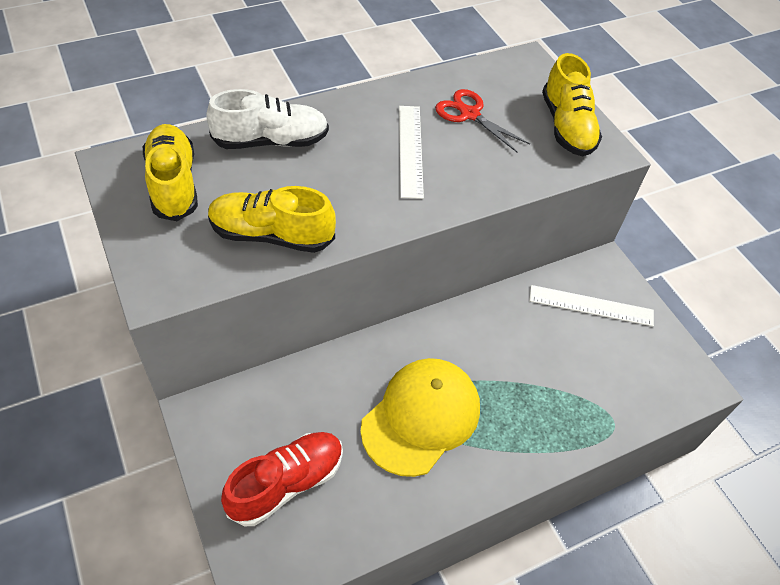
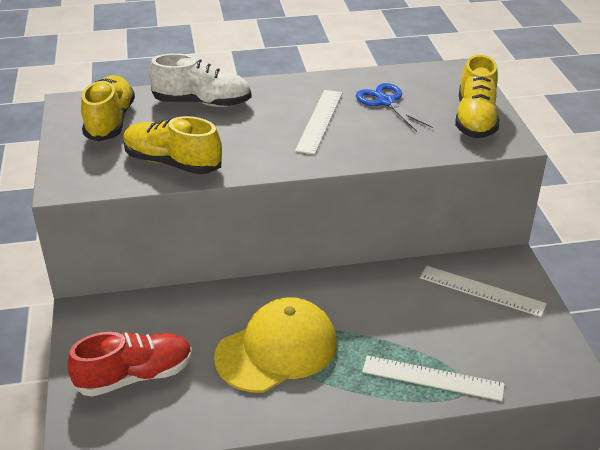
camera: 20 degrees right, 15 degrees down
(469, 114) = (386, 102): red scissors -> blue scissors
(580, 419) = (432, 378): none -> white ruler

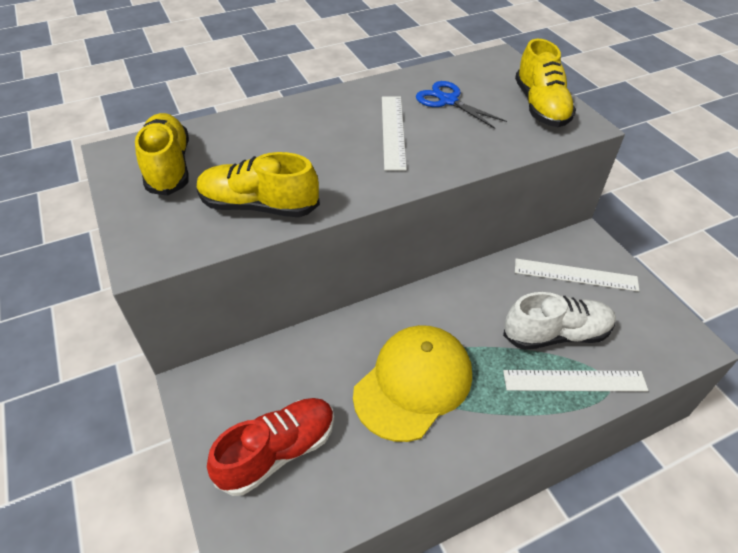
camera: 15 degrees left, 10 degrees up
(202, 103) = (262, 129): white shoe -> white shoe (556, 334)

